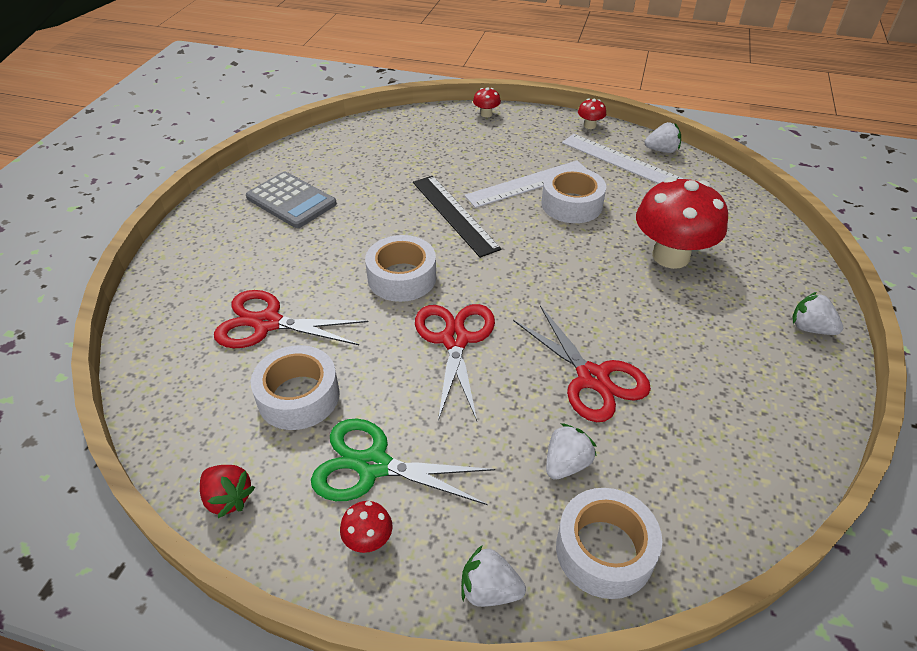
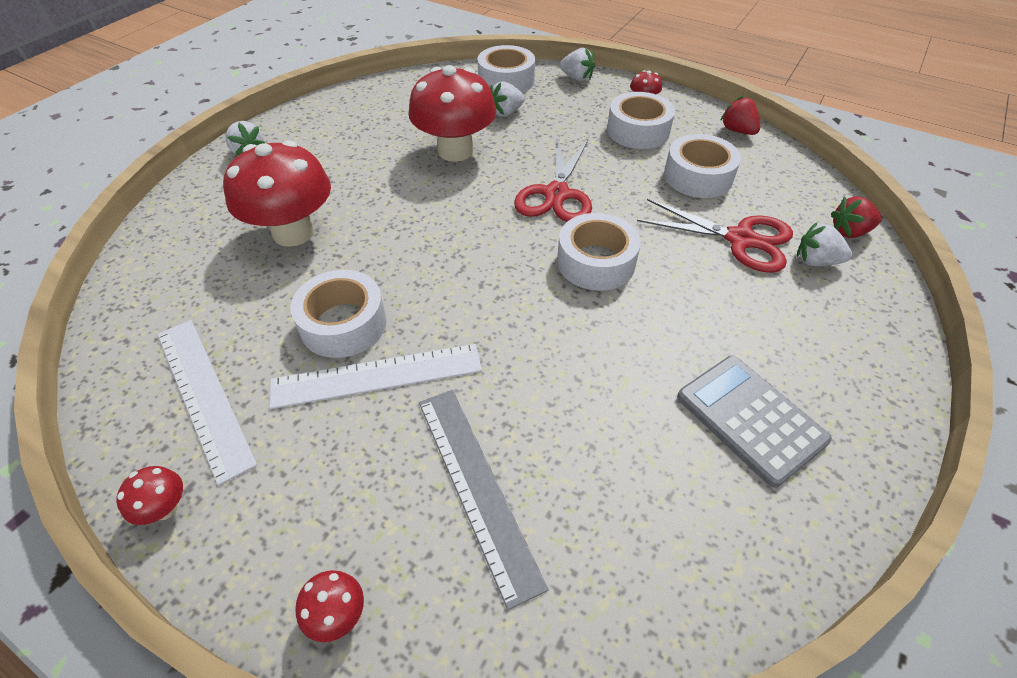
camera: 165 degrees left, 5 degrees up
(151, 352) = (849, 232): none -> red strawberry
(373, 465) = (638, 131): green scissors -> white tape
(444, 153) = (477, 487): none -> grey ruler
(454, 214) = (508, 339): black ruler -> none
(592, 378) = (455, 151): red scissors -> red mushroom
(662, 150) = (118, 404): white strawberry -> white strawberry (816, 261)

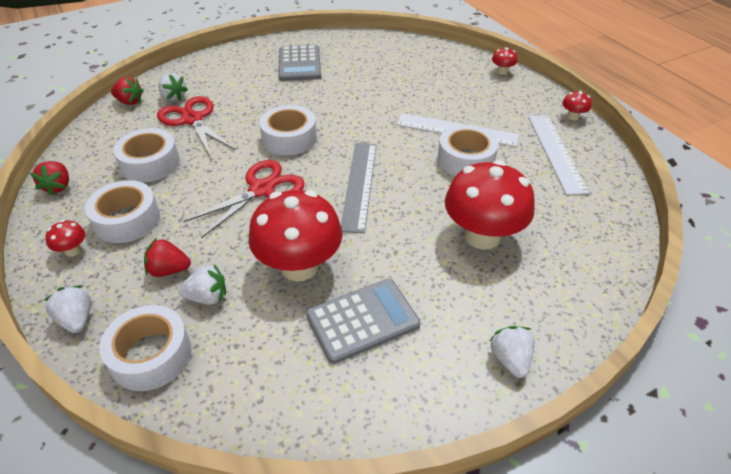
camera: 150 degrees left, 5 degrees down
(376, 137) = (362, 320): none -> grey calculator
(477, 487) = (431, 82): grey ruler -> grey ruler (359, 185)
(555, 116) = (169, 270): none -> red strawberry

